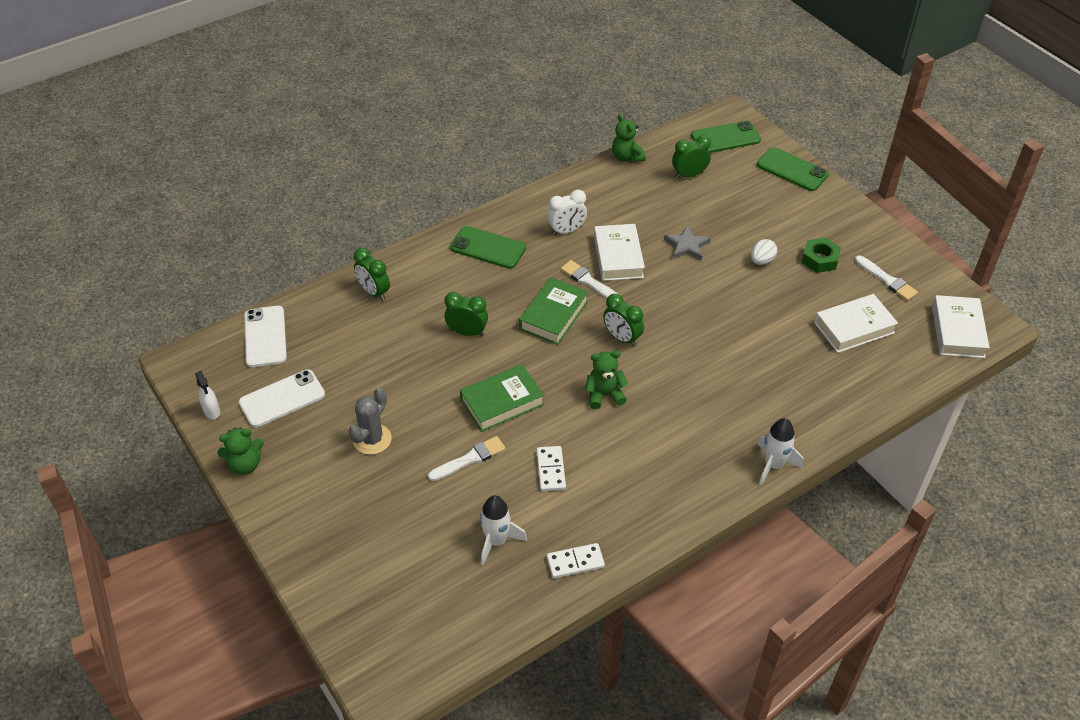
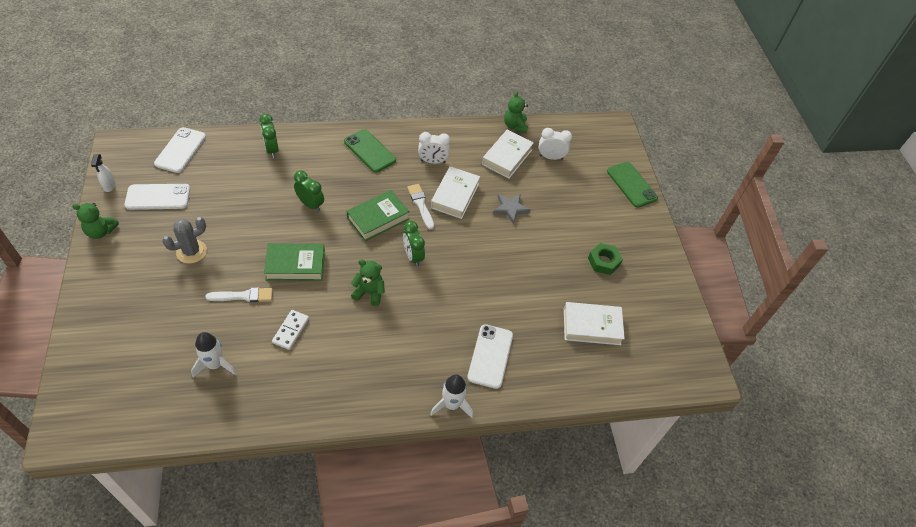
camera: 20 degrees right, 5 degrees up
(575, 562) = (255, 408): white domino -> none
(689, 175) = (551, 157): green clock -> white clock
(725, 138) = (598, 141): green phone -> none
(761, 261) = (558, 244): white egg -> none
(776, 401) = (490, 356): none -> white phone
(887, 280) = (645, 300): white brush -> none
(957, 331) = (673, 366): white book -> white book (507, 157)

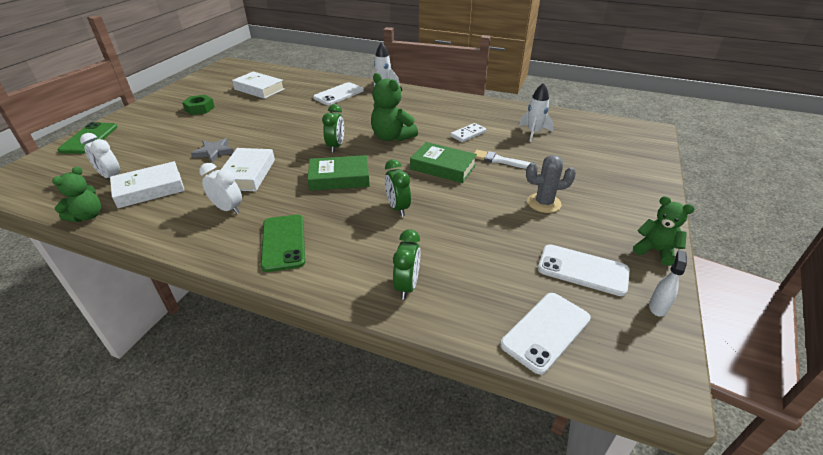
camera: 145 degrees left, 15 degrees down
(369, 293) = (392, 137): green teddy bear -> green teddy bear, size x1.52
(421, 205) = (288, 177): white brush -> none
(455, 196) = (247, 174): white book -> white book turned 45 degrees counterclockwise

